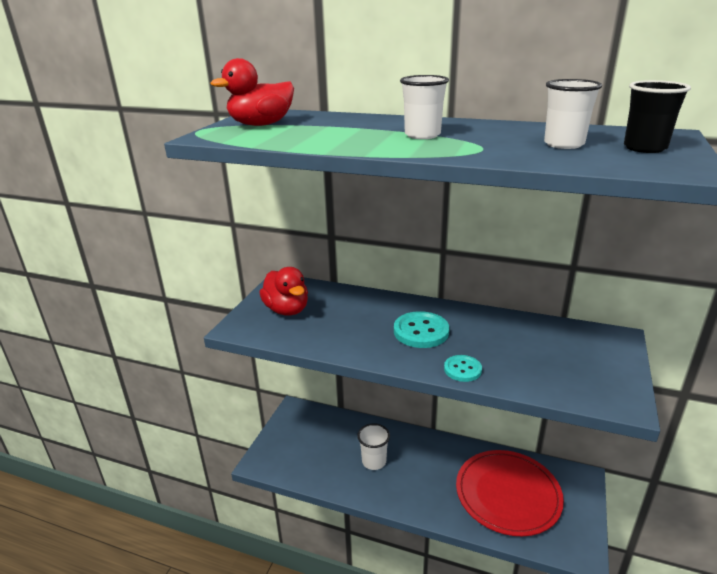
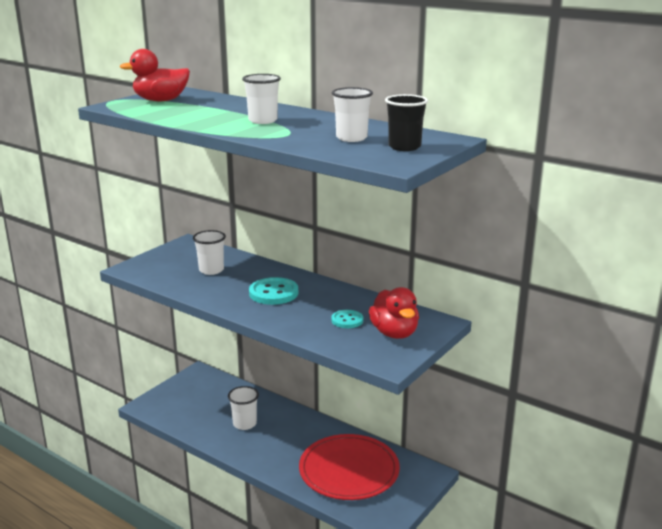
camera: 15 degrees right, 5 degrees down
(287, 310) = (178, 262): red duck -> red duck (394, 333)
(331, 314) = (211, 270): none -> white cup
(462, 369) = (282, 322): turquoise button -> turquoise button (347, 320)

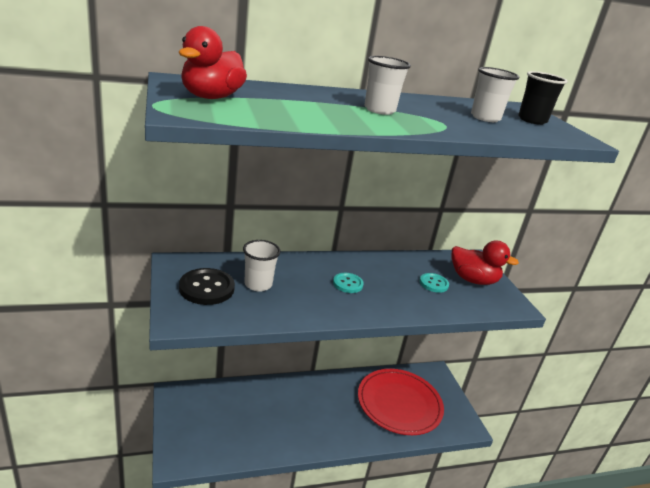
camera: 55 degrees left, 5 degrees up
(177, 260) = (206, 288): none -> black button
(244, 424) = (284, 416): white cup -> none
(273, 293) = (347, 284): turquoise button -> turquoise button, size x0.61

